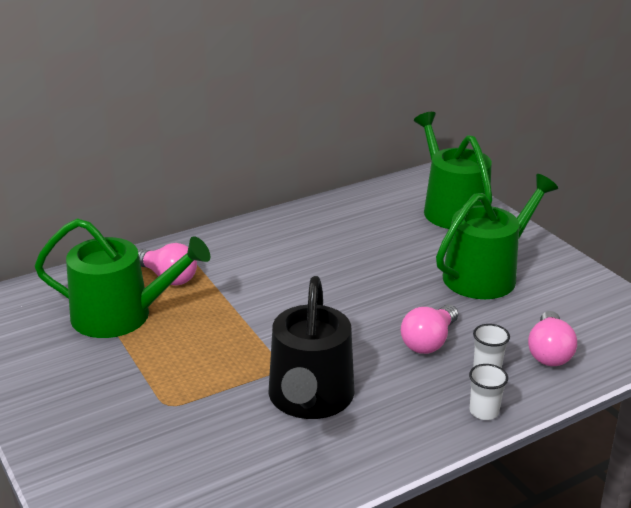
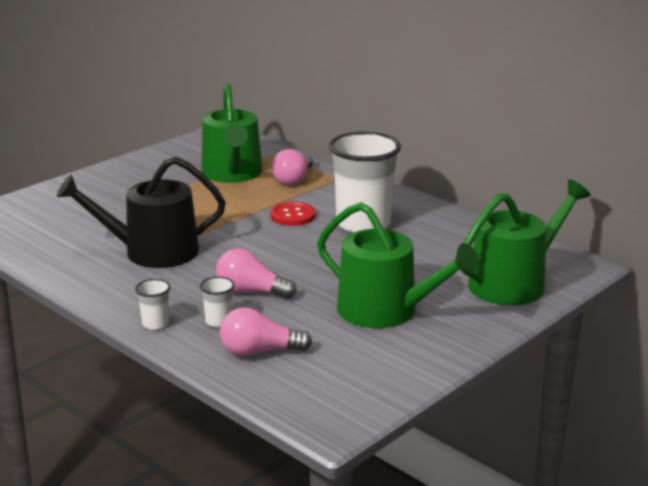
camera: 75 degrees right, 5 degrees down
(263, 292) = (293, 216): none -> red button
(305, 255) = (363, 224): none -> white cup

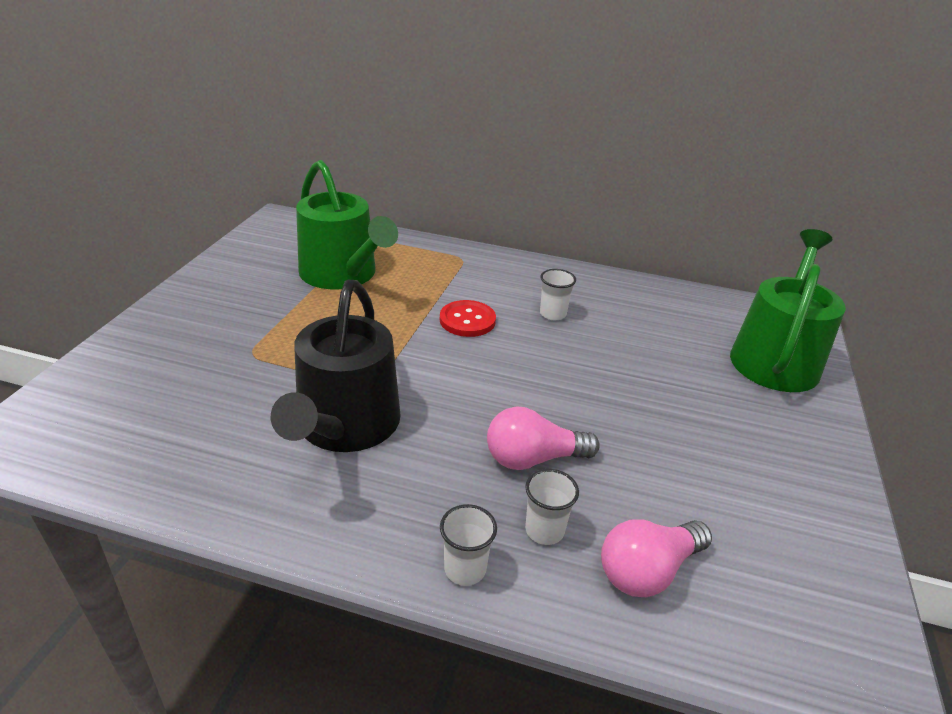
camera: 30 degrees left, 10 degrees up
(152, 252) = (345, 426): black watering can -> black watering can turned 45 degrees counterclockwise
(294, 179) = (420, 268): pink light bulb -> none
(363, 224) = (553, 314): white cup -> white cup, size x0.42
(386, 311) = (709, 440): green watering can -> none

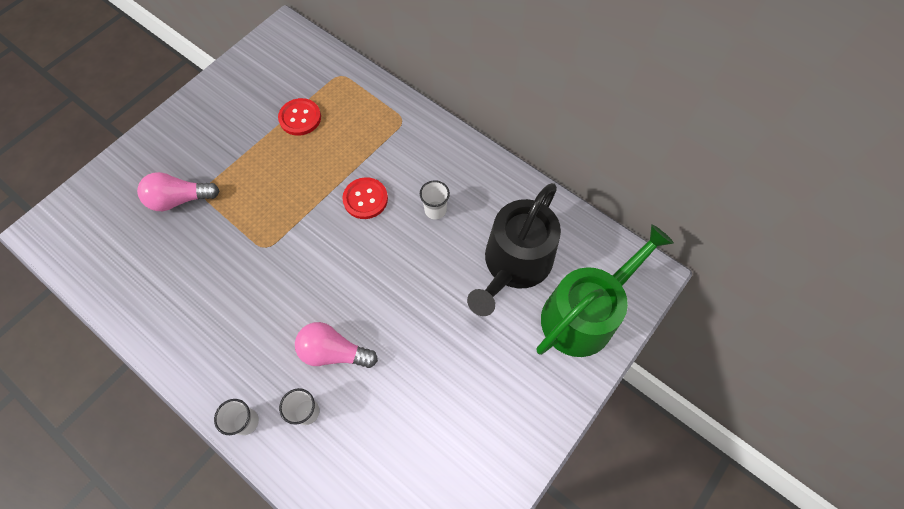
camera: 25 degrees right, 30 degrees up
(343, 274) = (300, 118): green watering can -> red button
(345, 426) = (231, 282): black watering can -> black watering can (514, 264)
(648, 571) = (349, 465): pink light bulb -> pink light bulb (180, 199)

